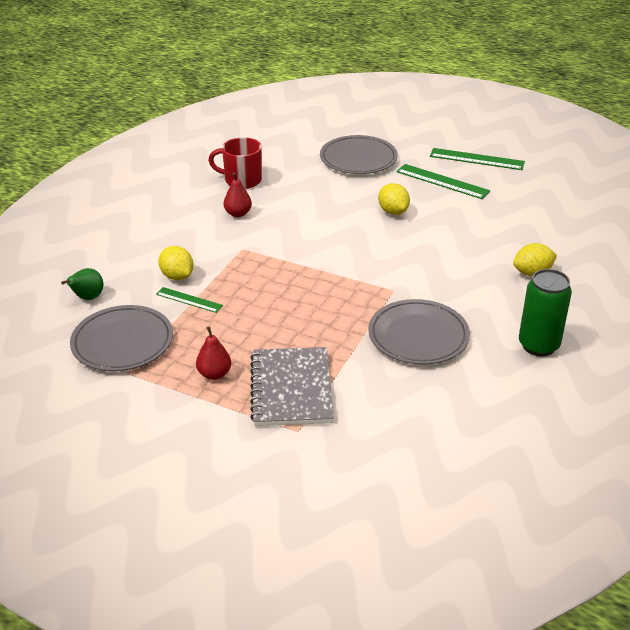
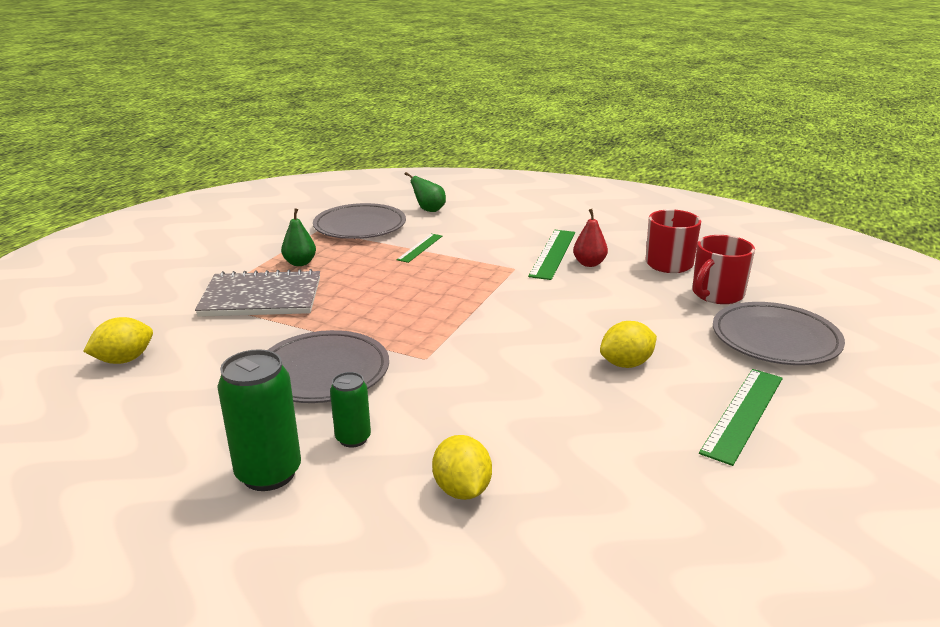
camera: 90 degrees right, 10 degrees down
(177, 276) = (461, 241): yellow lemon -> yellow lemon (124, 360)
(214, 374) = (300, 263): red pear -> green pear
(296, 169) = (716, 294): none -> red mug
(476, 159) = (855, 460): green ruler -> green ruler (553, 254)
(495, 315) = (353, 438): none -> green can

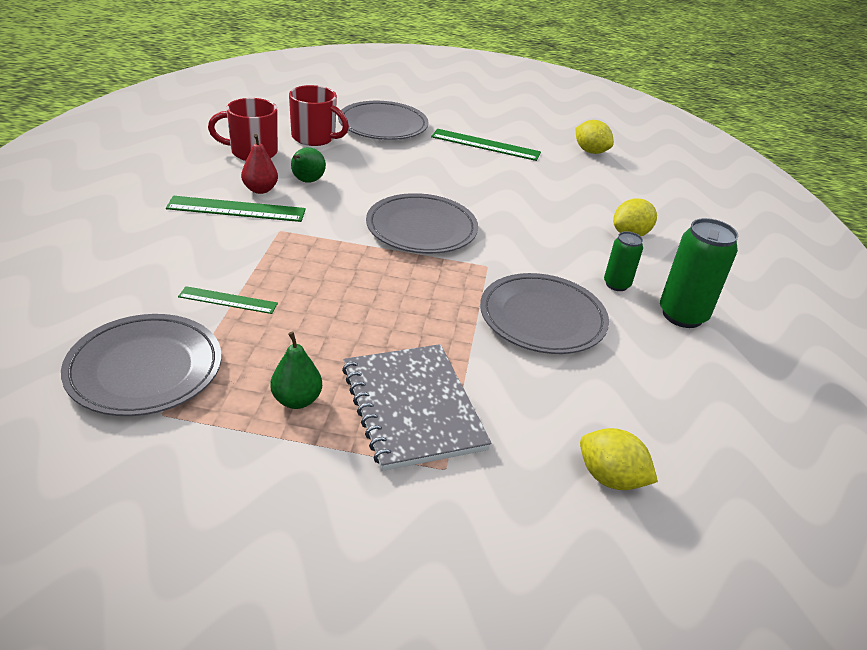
camera: 110 degrees left, 10 degrees up
(429, 210) = (75, 310): green pear -> green pear (307, 181)
(506, 332) = (421, 229): none -> grey plate
(626, 364) = (446, 178): yellow lemon -> yellow lemon (590, 151)

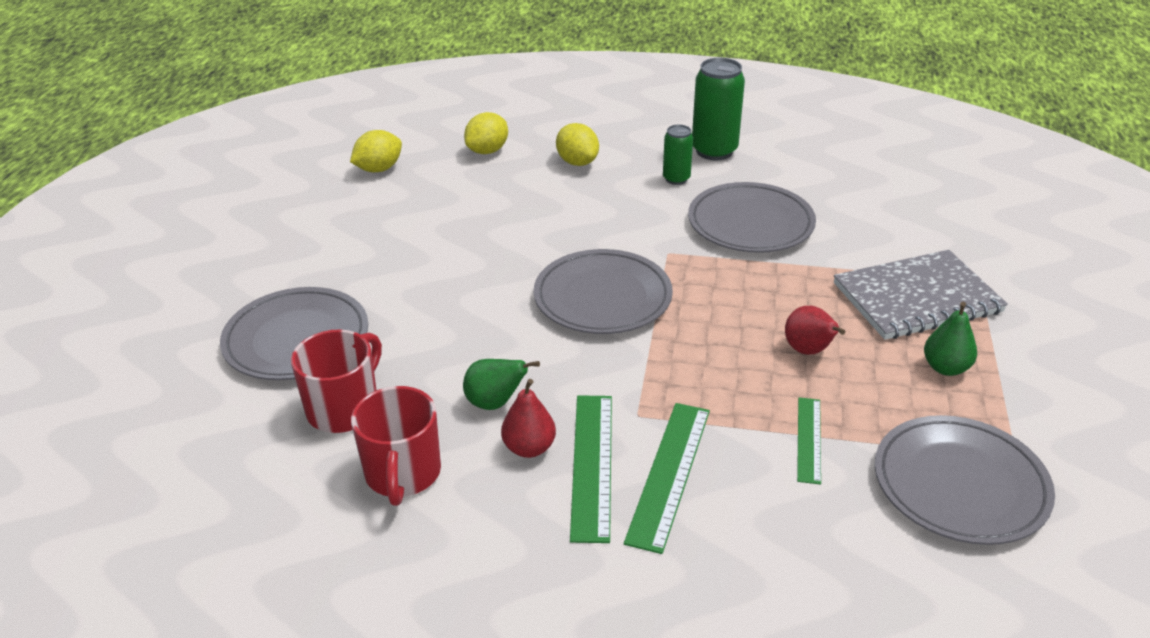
camera: 85 degrees left, 0 degrees up
(337, 320) = (809, 351): none -> red pear
(485, 145) = (363, 246): green ruler -> green ruler (669, 474)
(610, 478) = (941, 205): yellow lemon -> yellow lemon (487, 151)

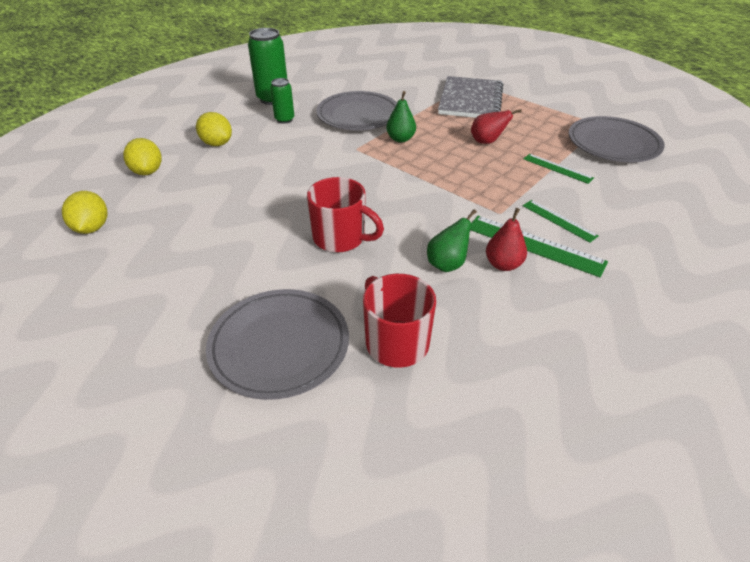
camera: 60 degrees left, 5 degrees up
(402, 474) = (493, 332): red mug -> red mug (341, 238)
(577, 162) = (217, 143): yellow lemon -> yellow lemon turned 45 degrees clockwise
(602, 297) = (376, 185): grey plate -> none
(669, 474) = (559, 220): green ruler -> green ruler, size x0.61
(945, 368) = (529, 114): green pear -> green pear (400, 139)

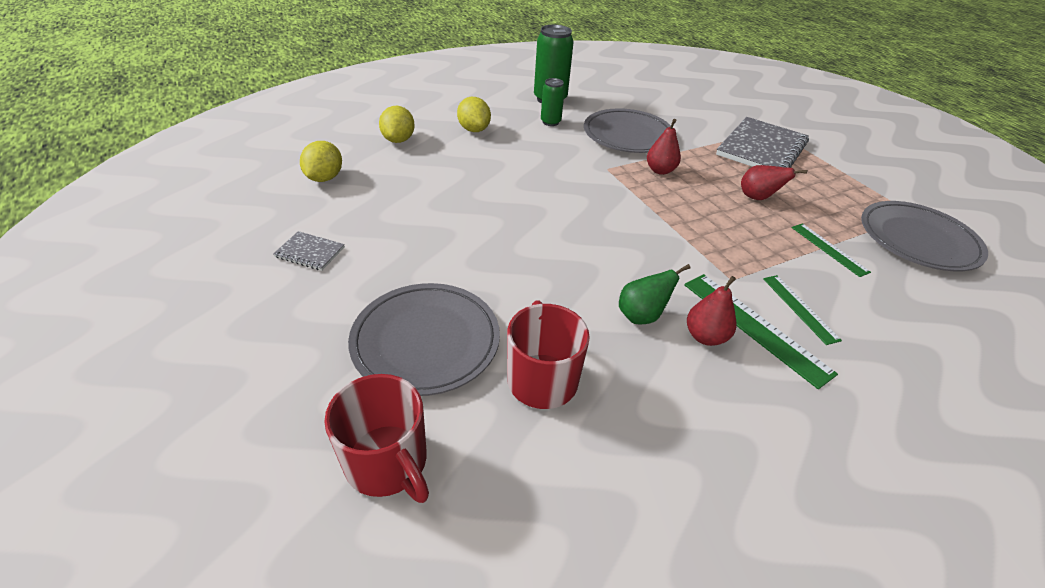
camera: 20 degrees right, 0 degrees up
(119, 303) = (310, 252): none -> grey notebook
(341, 238) = (543, 254): red mug -> red mug (387, 463)
(400, 139) = (660, 170): green pear -> red pear

